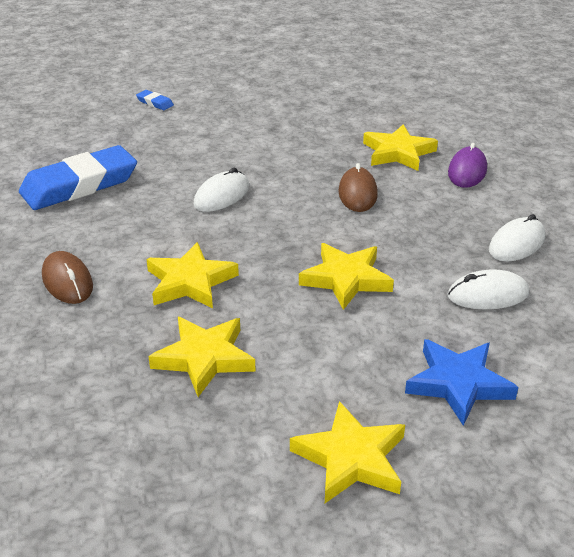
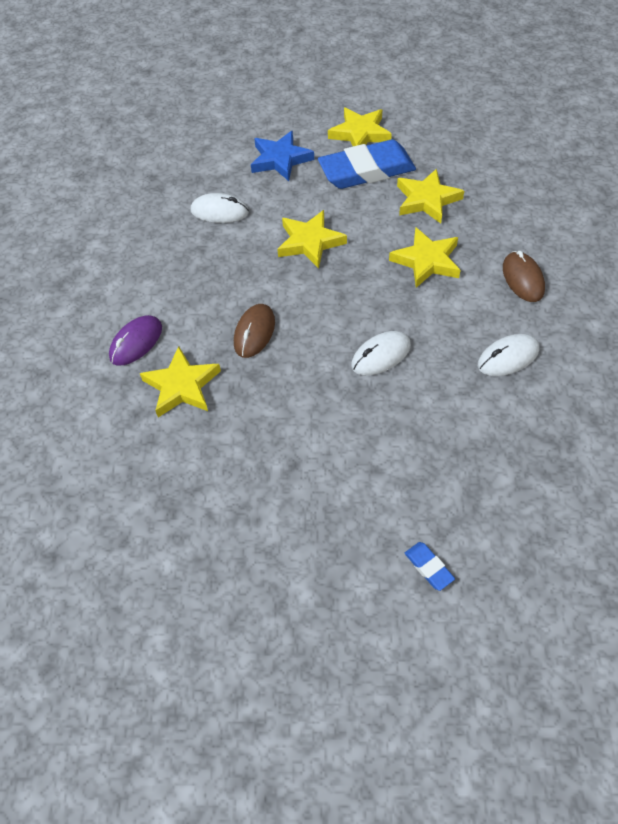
camera: 160 degrees left, 20 degrees up
(80, 185) = (521, 402): blue eraser -> blue eraser (366, 170)
(516, 244) = (164, 250): white mouse -> white mouse (508, 357)

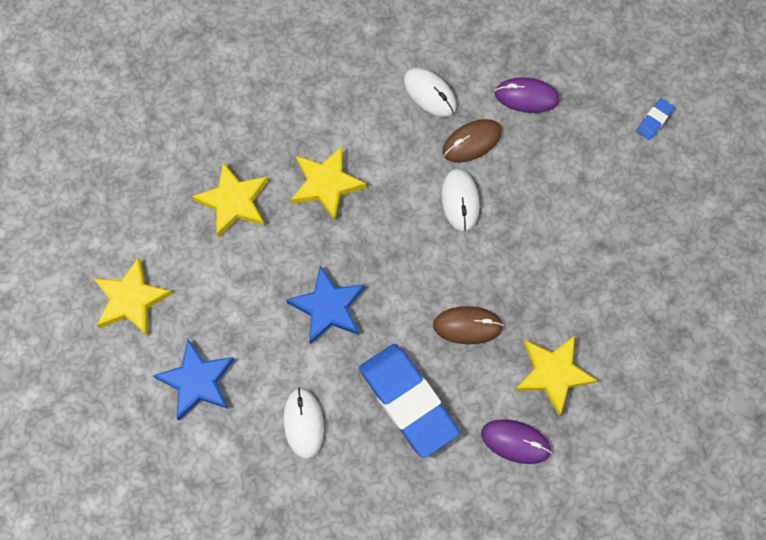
camera: 110 degrees left, 15 degrees up
(310, 242) = (328, 307): yellow star -> blue star
(366, 170) = (197, 276): blue eraser -> blue eraser (408, 401)
(381, 355) = (460, 201): white mouse -> white mouse turned 45 degrees clockwise
(487, 442) = (526, 97): none -> purple mouse
(523, 279) = (328, 93): brown mouse -> brown mouse (472, 142)

